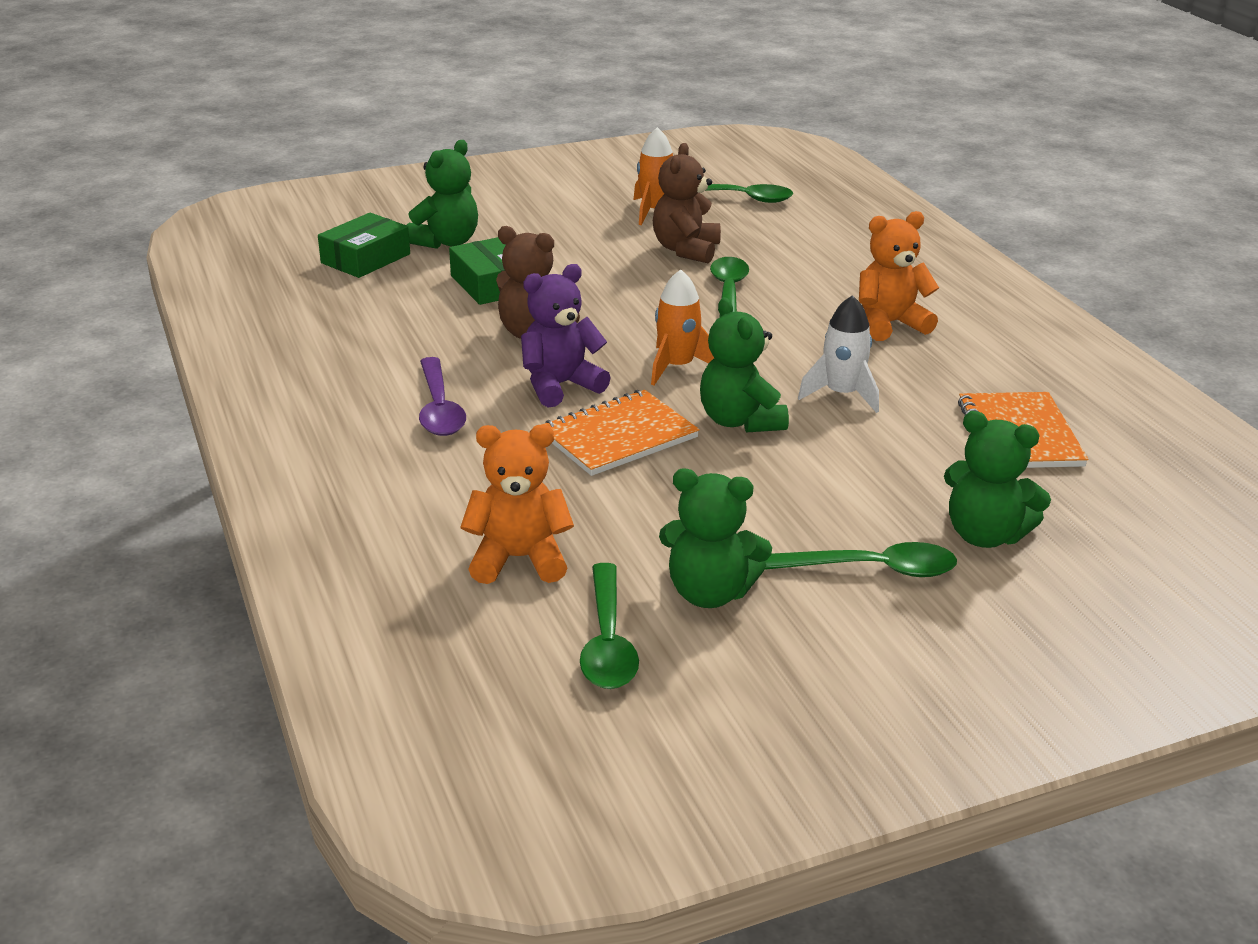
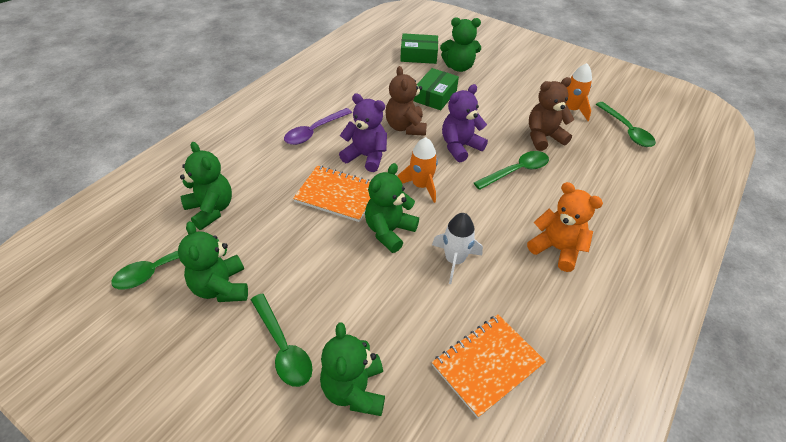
camera: 55 degrees right, 15 degrees up
(519, 559) = (211, 210): orange teddy bear -> green teddy bear
(631, 310) = (460, 147): none -> purple teddy bear

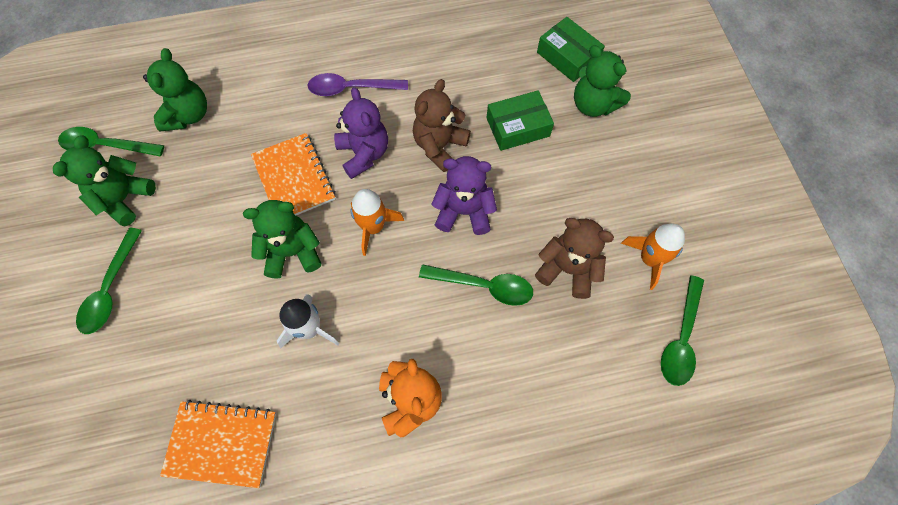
camera: 45 degrees right, 20 degrees up
(354, 390) = (116, 369): green teddy bear -> none

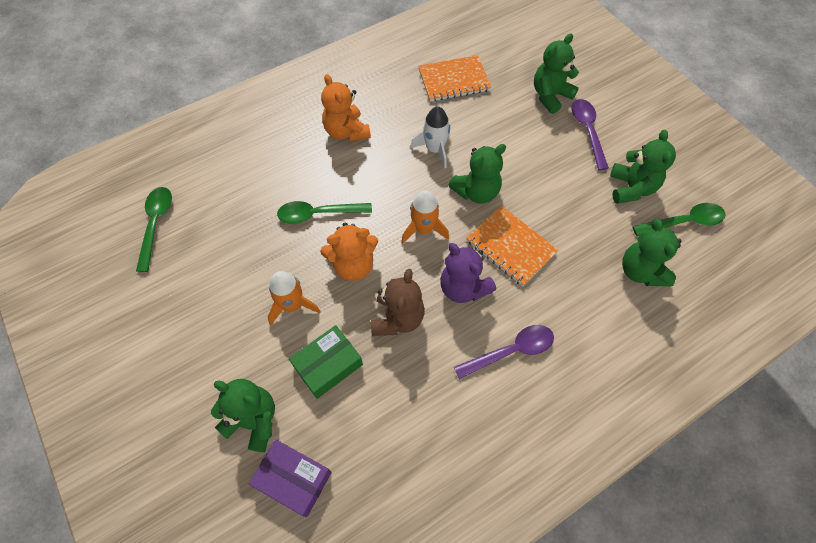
camera: 160 degrees right, 5 degrees down
(111, 289) = (587, 131): green spoon -> purple spoon
(113, 362) = (550, 96): none -> green teddy bear
(464, 212) = (353, 265): purple teddy bear -> orange teddy bear
(567, 269) = (253, 246): brown teddy bear -> none
(568, 56) = (293, 479): green box -> purple box
(649, 259) = (183, 276): orange rocket -> orange rocket (292, 305)

